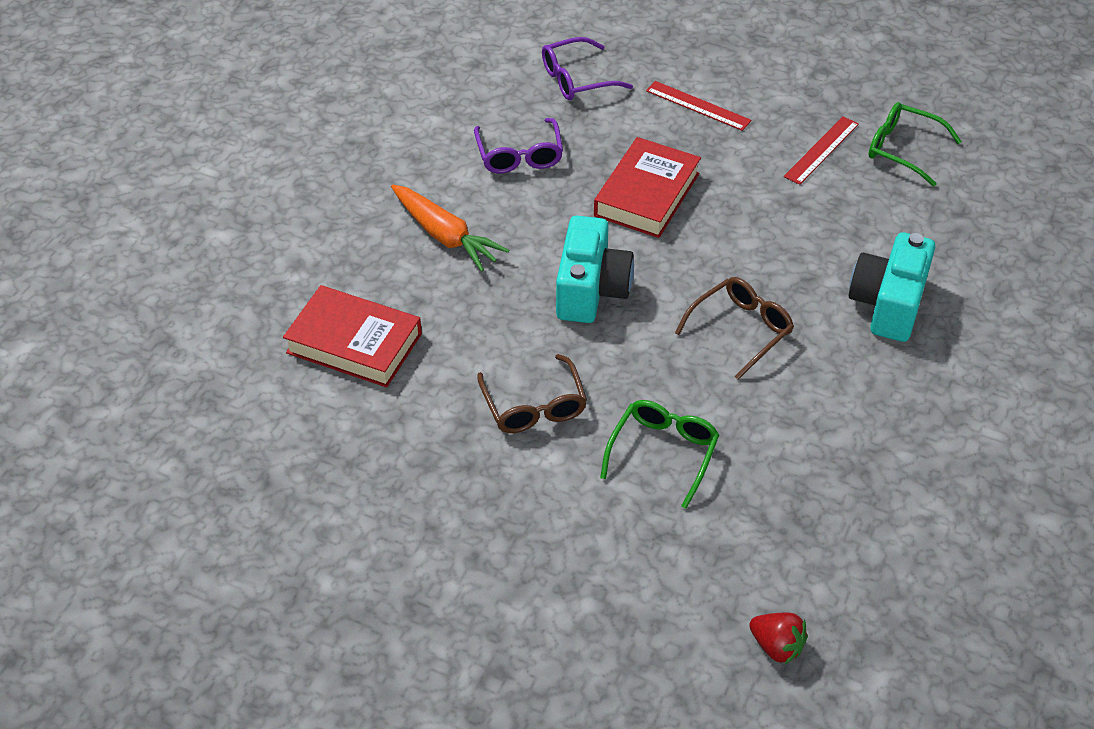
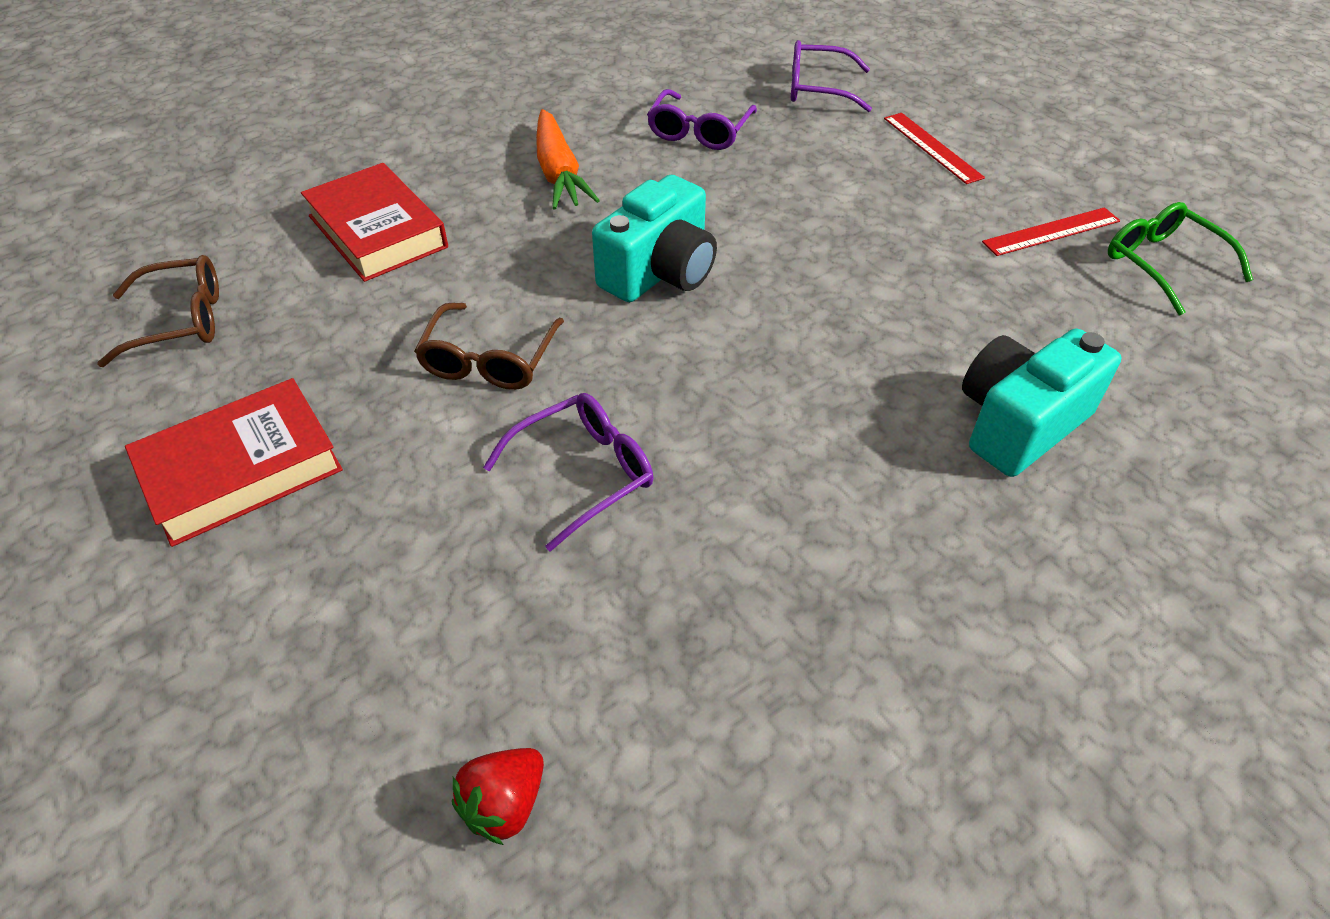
camera: 30 degrees right, 0 degrees up
(646, 194) = (803, 206): red book -> red book (241, 469)
(663, 453) = (583, 473): green glasses -> purple glasses
(741, 330) = (798, 378): brown glasses -> brown glasses (180, 321)
(776, 646) = (504, 804): red strawberry -> red strawberry turned 60 degrees clockwise

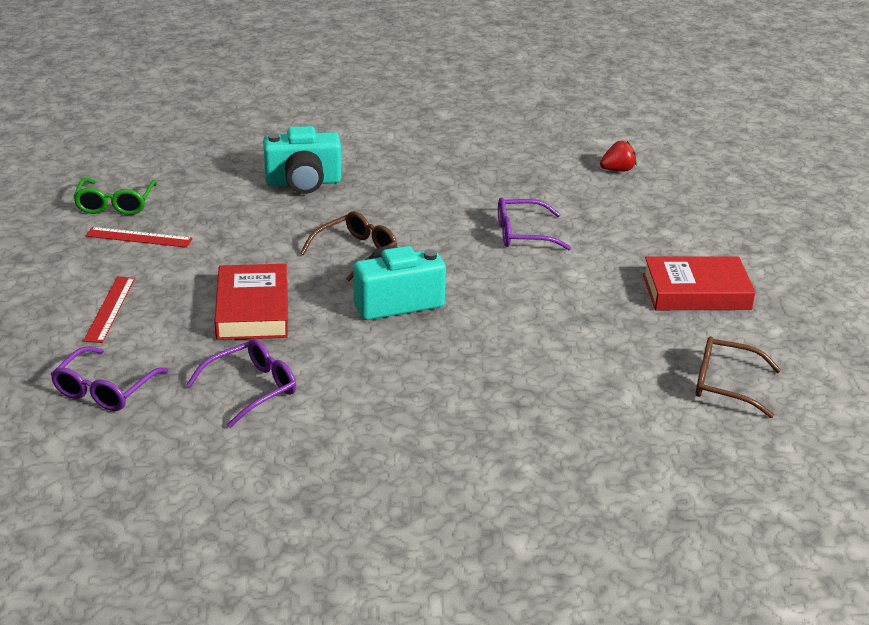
camera: 150 degrees left, 15 degrees down
(378, 231) = (565, 400): red book -> red book (252, 310)
(489, 360) = (537, 293): brown glasses -> brown glasses (356, 252)
(559, 173) = (397, 395): orange carrot -> none
(818, 89) = (105, 389): purple glasses -> purple glasses turned 75 degrees clockwise

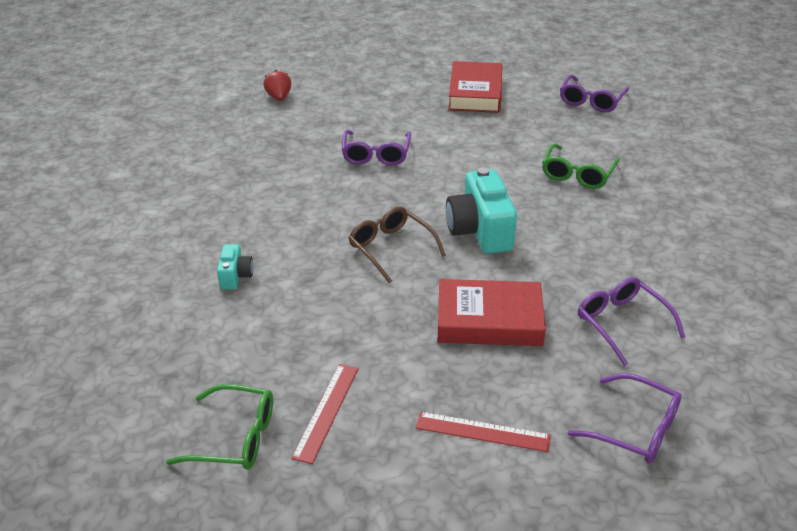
camera: 80 degrees left, 5 degrees up
(303, 182) = (235, 276): turquoise camera -> turquoise camera, size x0.51
(529, 368) = (577, 174): none -> green glasses
(725, 384) = (591, 101): brown glasses -> purple glasses

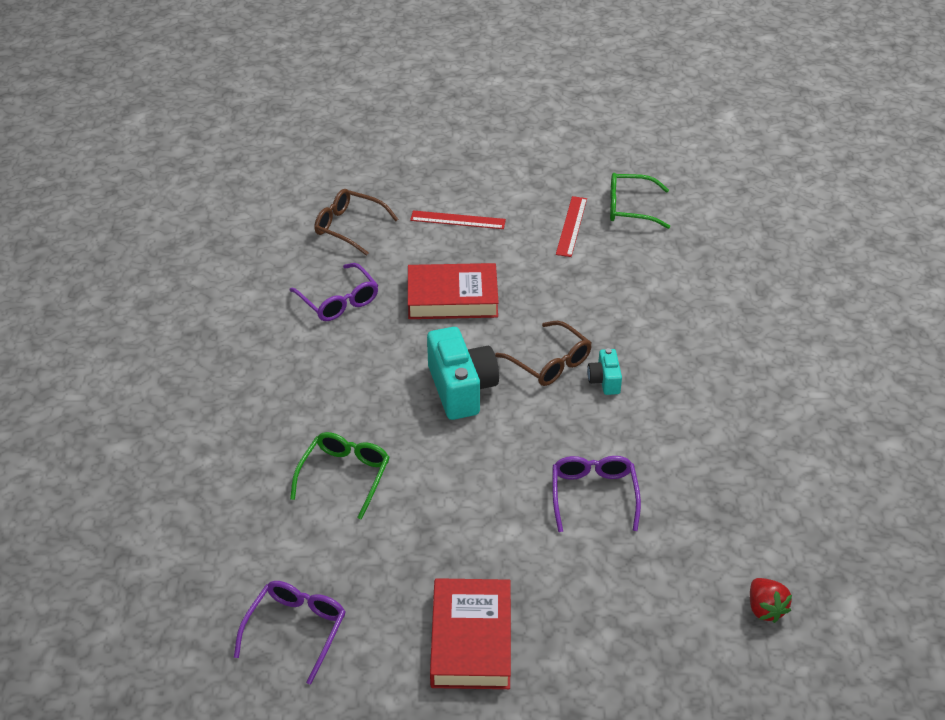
camera: 175 degrees right, 5 degrees up
(235, 276) = (689, 325): turquoise camera -> turquoise camera (604, 381)
(635, 429) = (349, 227): purple glasses -> brown glasses

